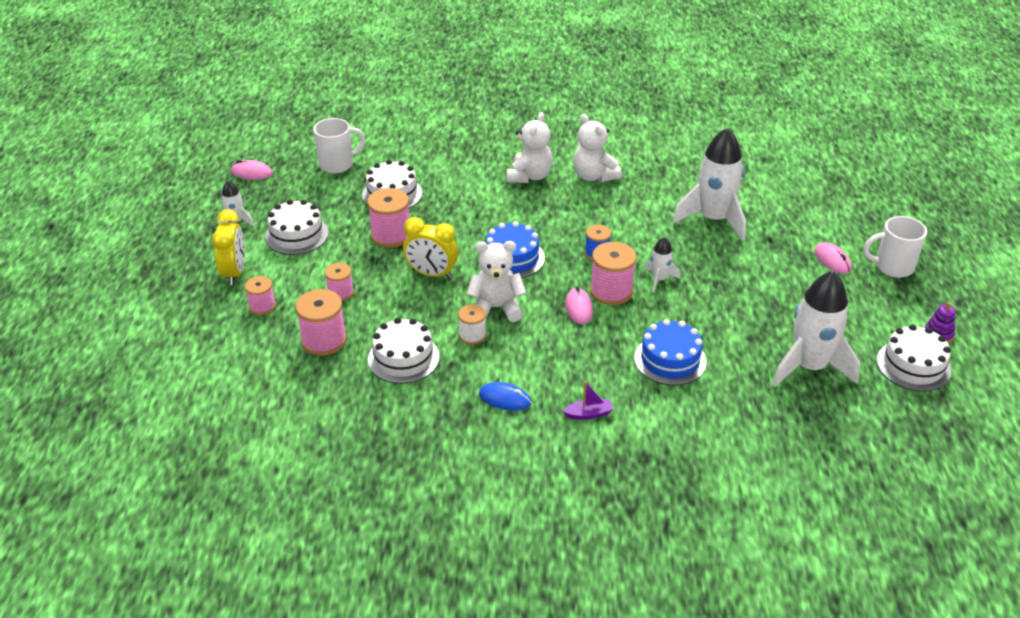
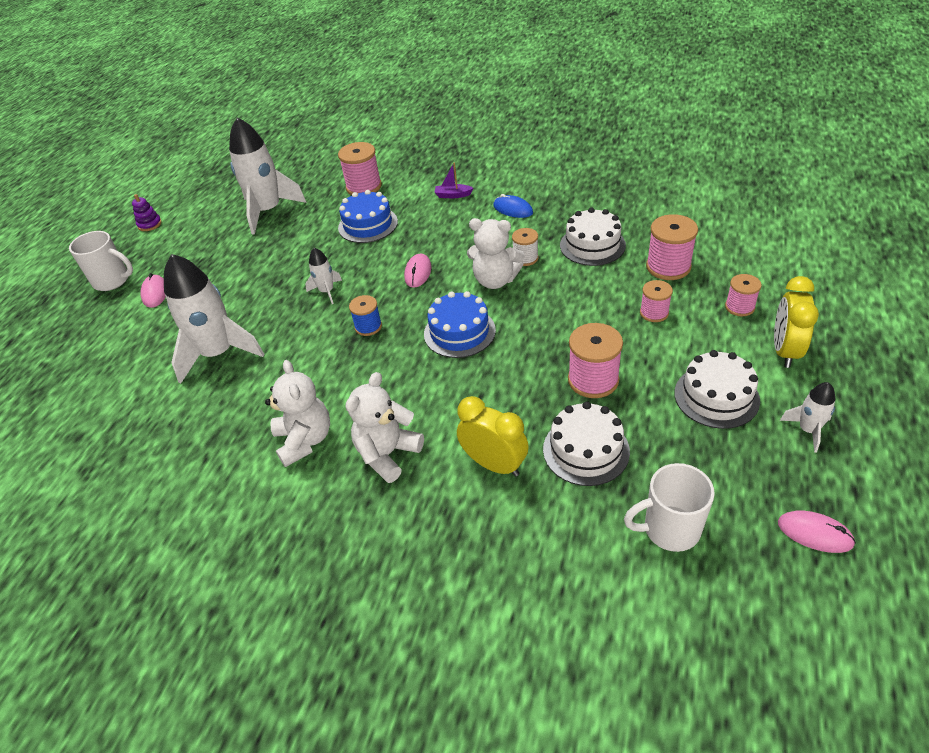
camera: 160 degrees left, 5 degrees up
(431, 274) = (552, 323): yellow clock -> yellow clock (494, 464)
(611, 291) = (379, 285): pink spool -> pink spool (364, 187)
(913, 365) = (194, 206): white cake -> none

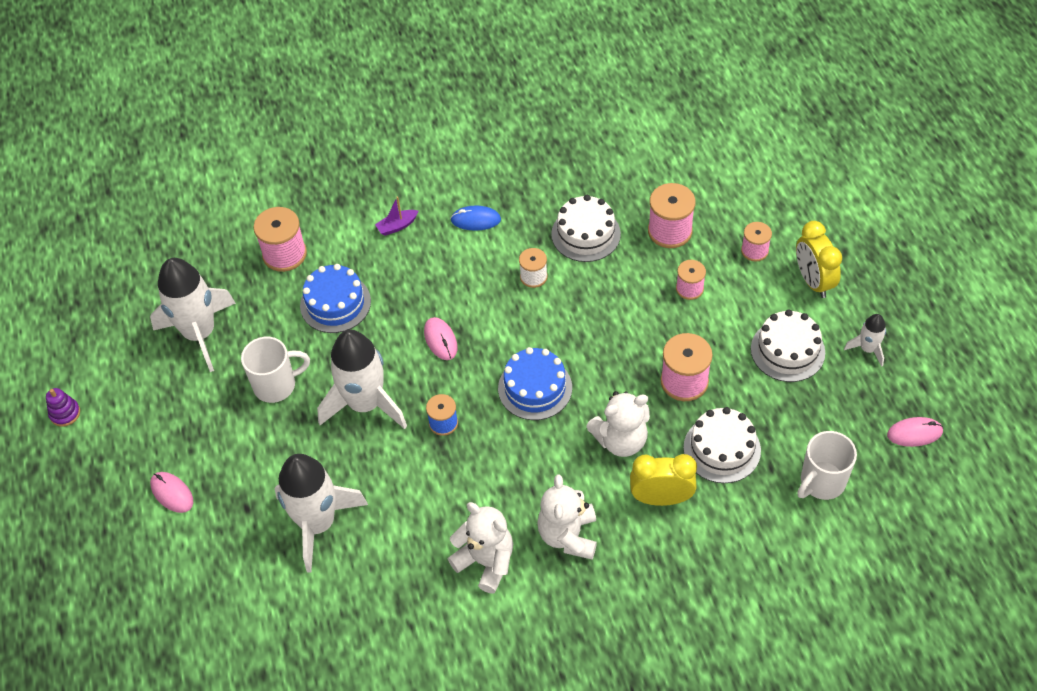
camera: 35 degrees left, 10 degrees up
(112, 281) = (102, 503): white mug -> white mug (276, 385)
(327, 291) = (365, 404): white rocket -> white rocket, size x2.11
(495, 280) = (524, 315): white teddy bear -> white teddy bear (620, 440)

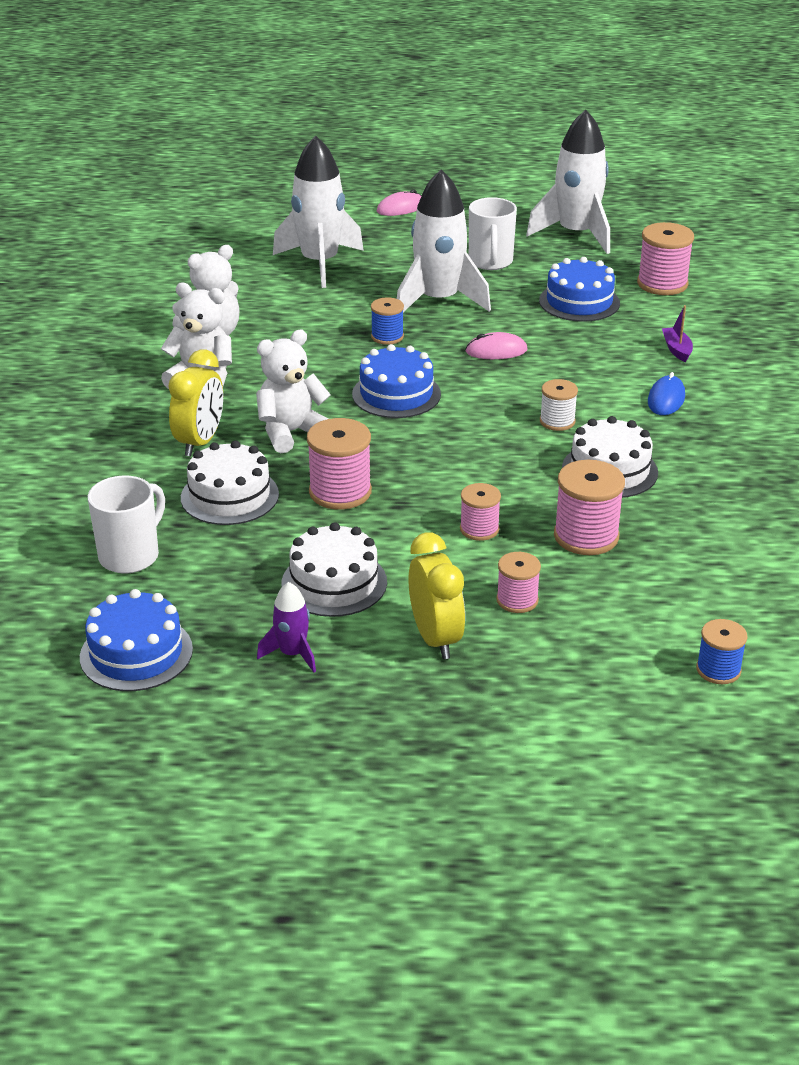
camera: 105 degrees right, 20 degrees down
(65, 413) = (517, 174): purple stacking toy -> none
(620, 440) = (291, 433): white teddy bear -> white teddy bear turned 60 degrees clockwise
(769, 147) = (718, 670): none -> blue spool
(813, 281) = (435, 638): yellow clock -> yellow clock turned 75 degrees clockwise
(821, 482) = (130, 555): white mug -> white mug turned 60 degrees clockwise
(867, 349) = (292, 654): white rocket -> purple rocket
(914, 433) = (136, 653): pink mouse -> blue cake

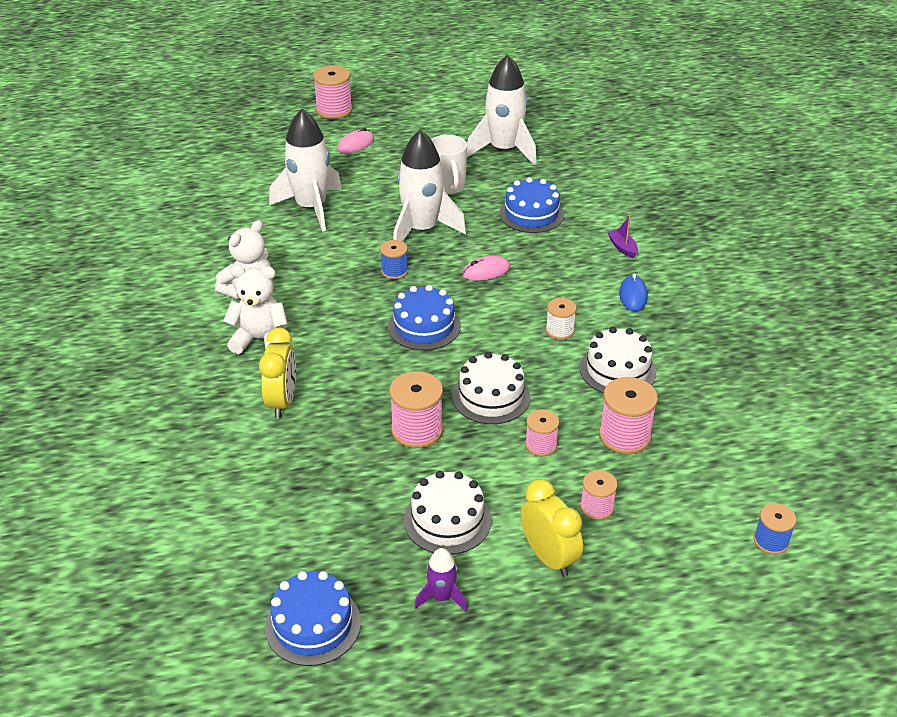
camera: 15 degrees left, 5 degrees up
(130, 555) = (269, 527): white mug -> none
(229, 496) = (328, 451): white cake -> white cake (491, 396)
(291, 433) = (354, 379): white teddy bear -> none
(662, 284) = (587, 187): pink spool -> pink spool (334, 110)

